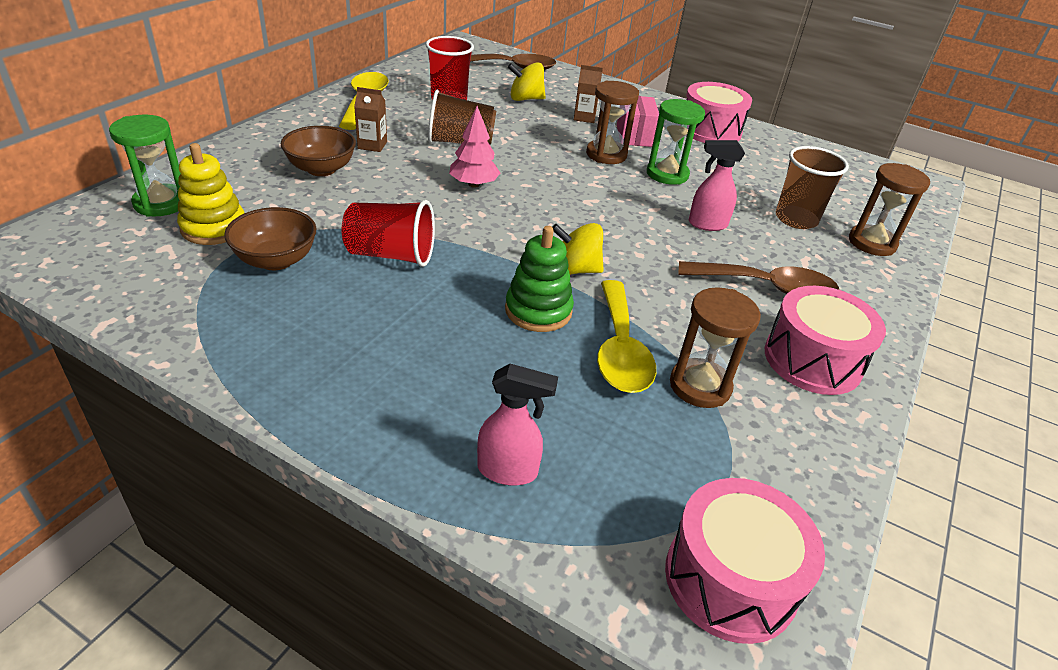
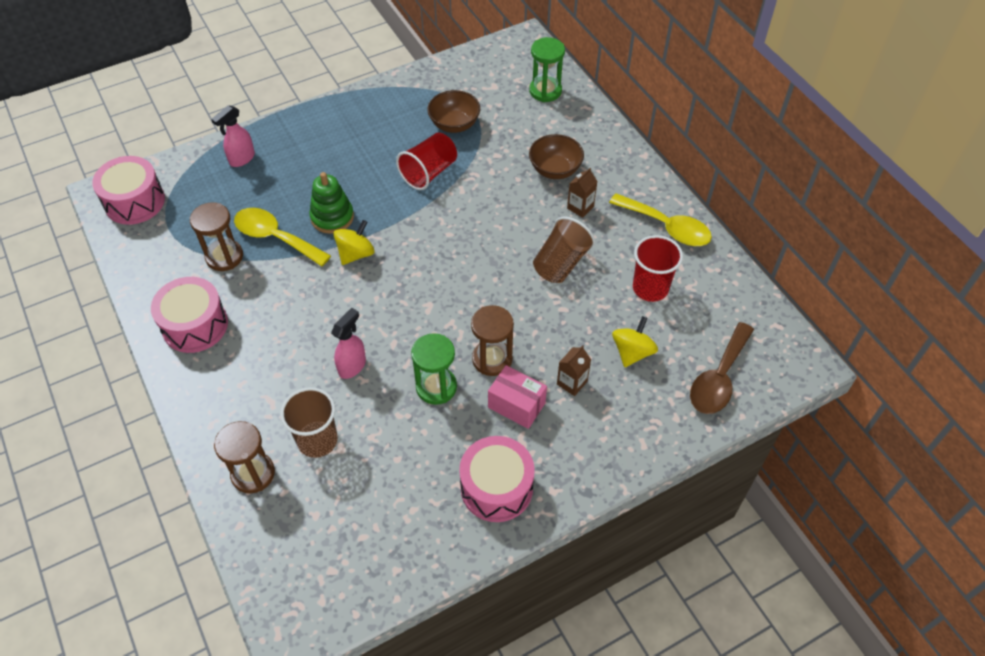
camera: 125 degrees right, 15 degrees up
(214, 228) = (504, 107): yellow stacking toy -> none
(474, 184) = (490, 245): pink tree -> none
(767, 288) = (264, 351): brown spoon -> none

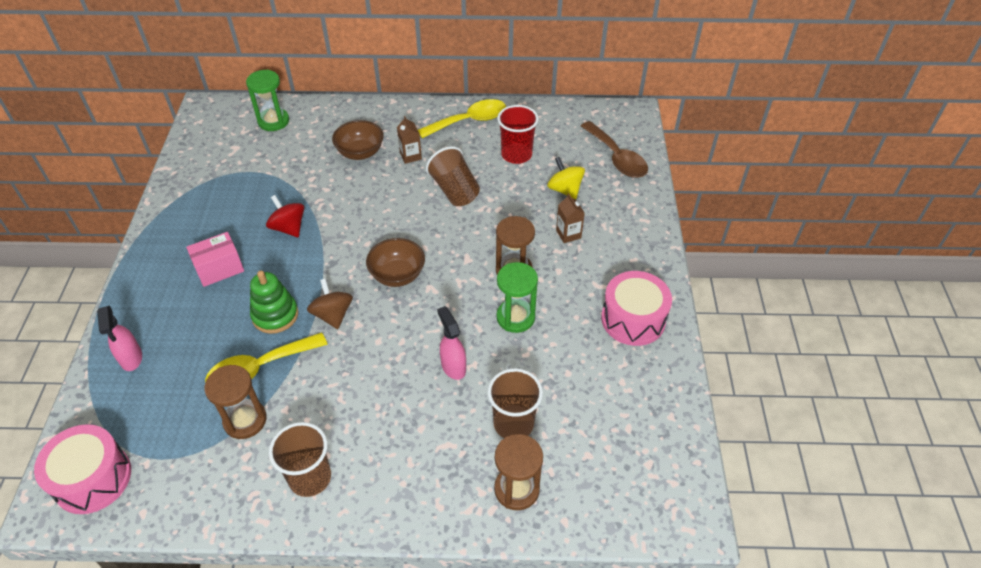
camera: 60 degrees left, 5 degrees down
(195, 325) = (310, 478): pink drum -> brown cup
(356, 254) = (333, 315): yellow spinning top -> brown spinning top
(429, 172) = (288, 228): red cup -> red spinning top
(454, 124) = (251, 189): brown bowl -> brown bowl (397, 275)
(516, 405) = (566, 275): pink box -> pink box (219, 269)

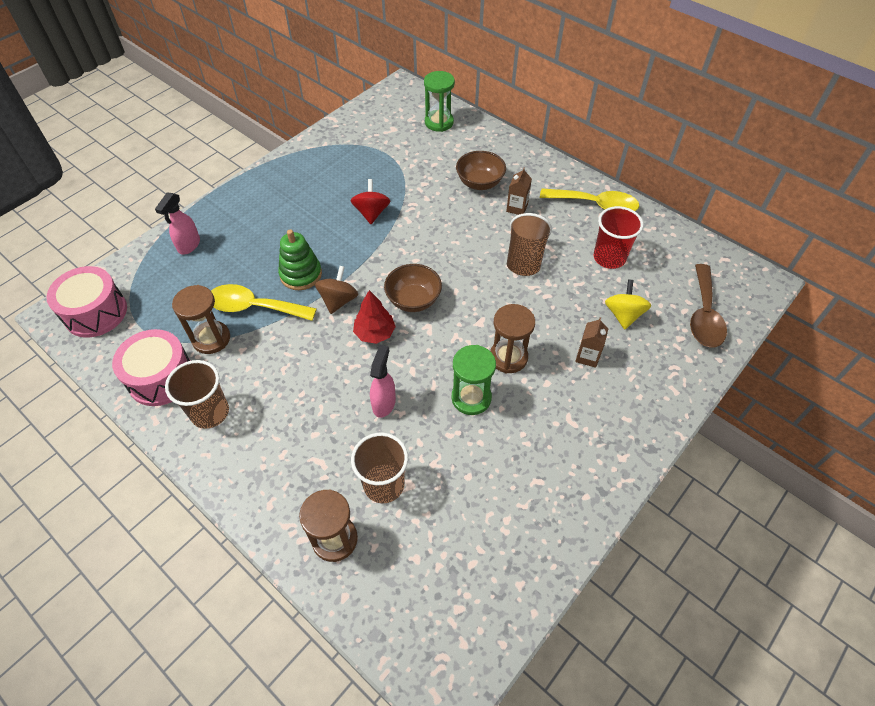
camera: 40 degrees right, 5 degrees up
(219, 269) = (298, 215): pink box -> none
(391, 320) = (375, 333): none -> red tree
(633, 319) = (571, 472): pink drum -> pink drum (161, 378)

